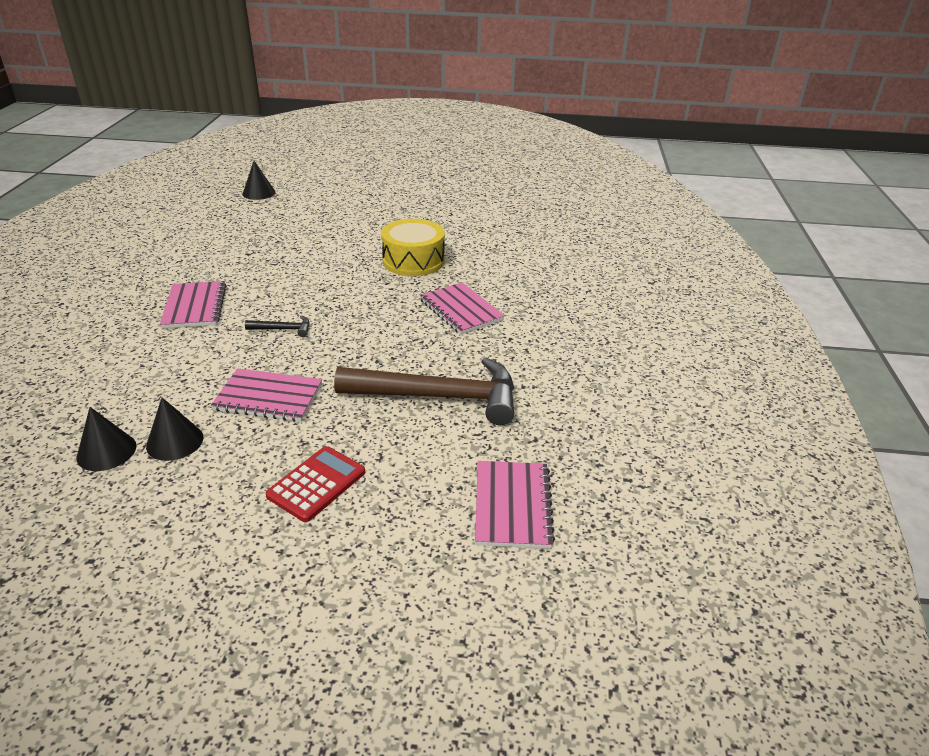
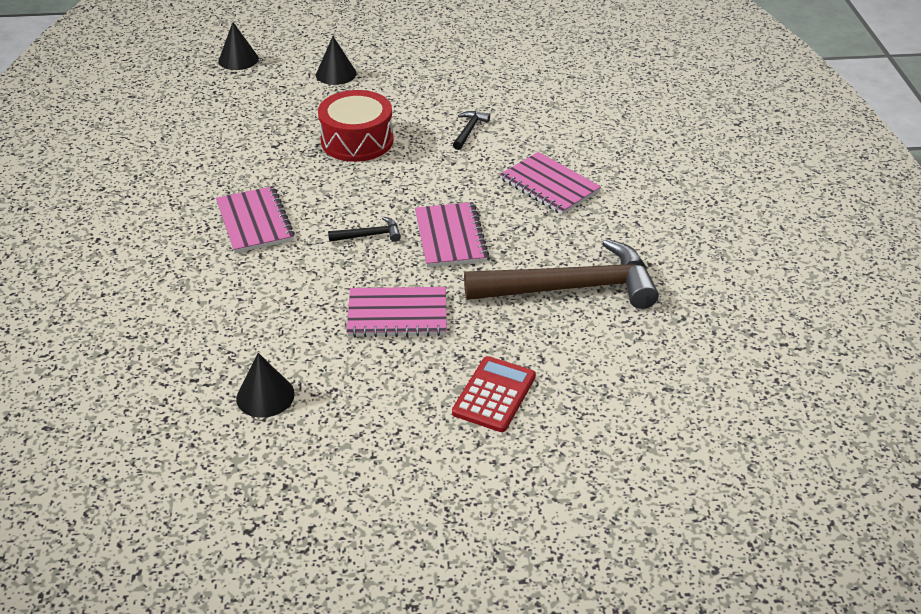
camera: 10 degrees left, 5 degrees up
(175, 441) = (328, 375): black cone -> black cone (336, 74)
(316, 257) = (357, 141): none -> red drum
(413, 261) = (469, 130): yellow drum -> black hammer
(512, 506) = (687, 386): pink notebook -> pink notebook (450, 237)

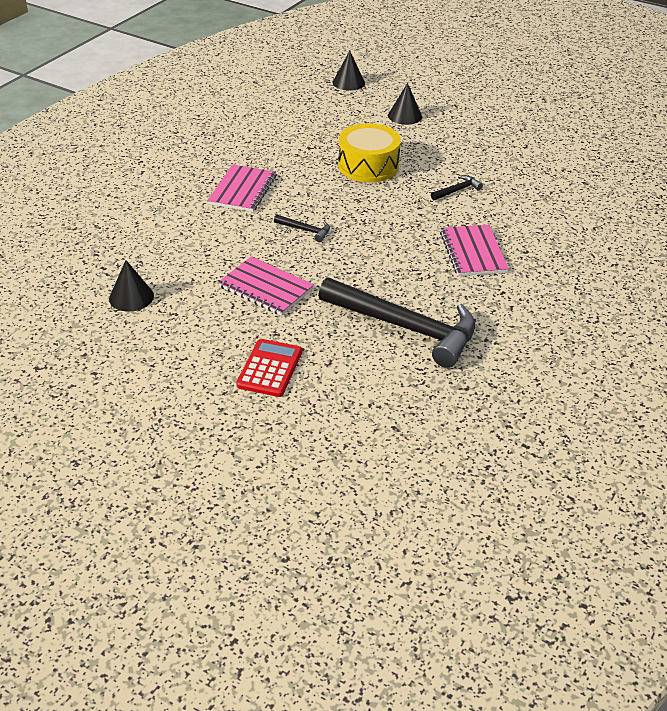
camera: 35 degrees right, 0 degrees up
(357, 141) = (368, 166): red drum -> yellow drum
(450, 237) = (359, 255): pink notebook -> none
(494, 394) = (269, 368): red calculator -> red calculator turned 45 degrees counterclockwise
(572, 288) = (406, 328): brown hammer -> black hammer

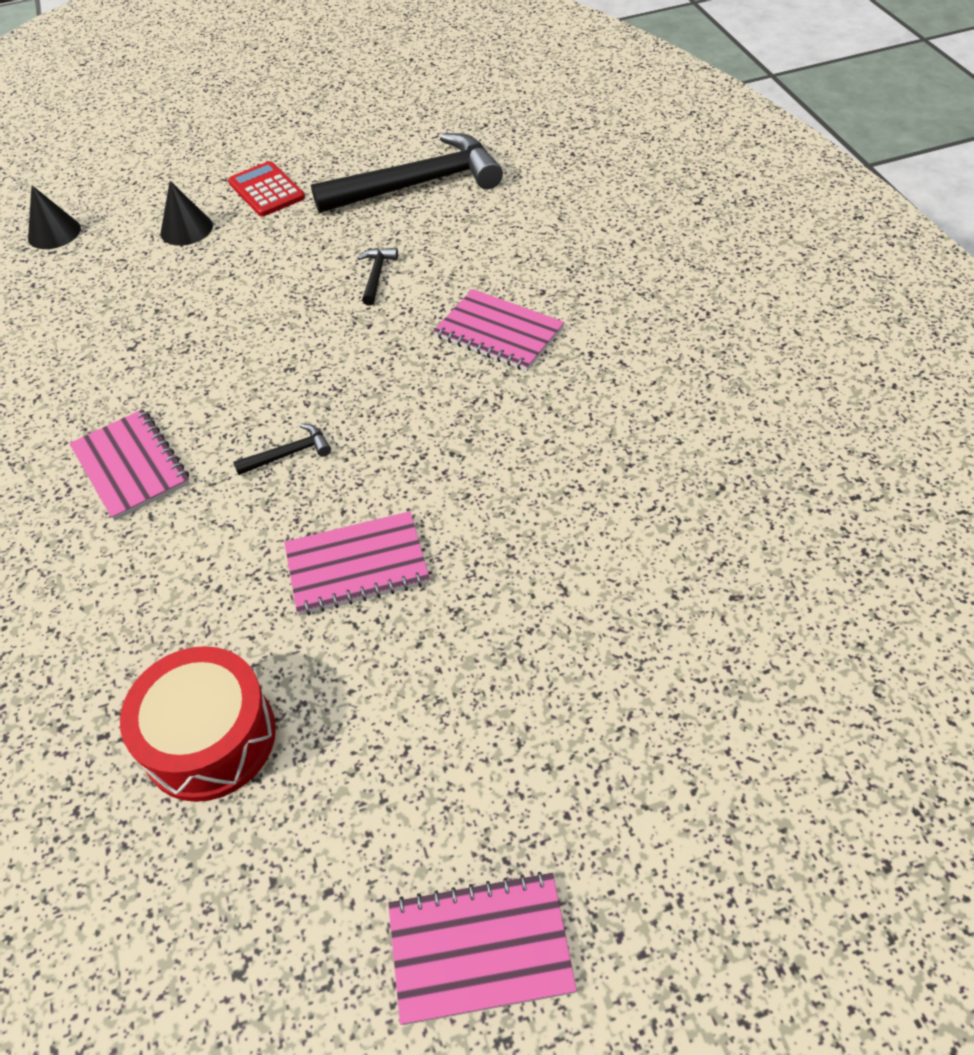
camera: 45 degrees left, 10 degrees up
(110, 433) = (480, 949): none -> pink notebook
(131, 297) = (209, 738): black cone -> red drum
(269, 368) = (518, 660): red calculator -> red calculator (266, 190)
(368, 166) = (237, 318): yellow drum -> none
(406, 328) = (570, 474): black hammer -> black hammer (419, 184)

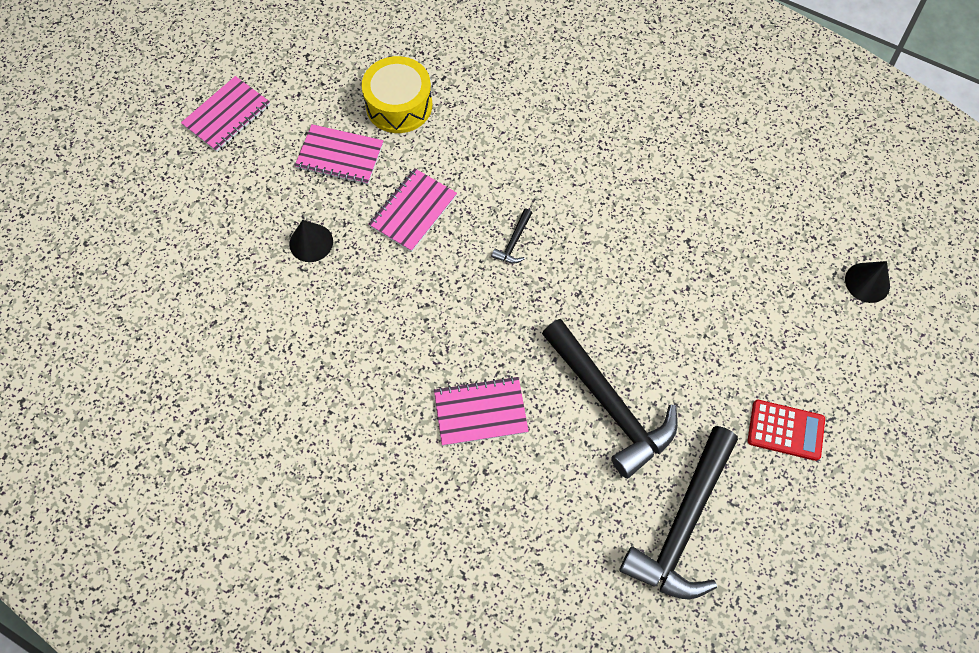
camera: 135 degrees right, 15 degrees up
(131, 466) = (586, 179): pink notebook -> pink notebook (340, 156)
(186, 229) = (787, 351): black cone -> black cone (311, 242)
(209, 738) = (399, 105): red drum -> yellow drum
(376, 275) = (610, 404): black hammer -> black hammer, size x2.49

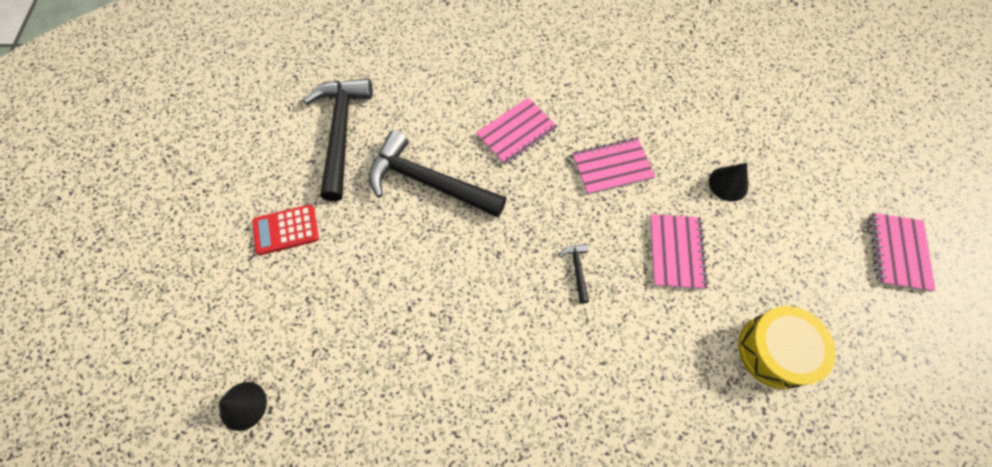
camera: 150 degrees right, 0 degrees up
(340, 156) = (776, 268): pink notebook -> pink notebook (612, 167)

